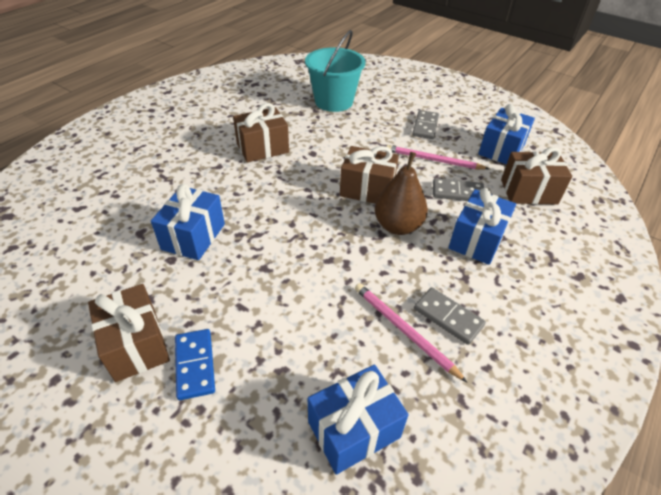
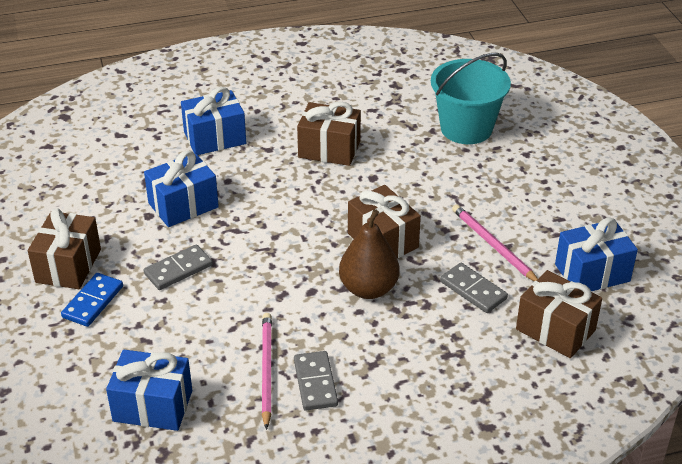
camera: 40 degrees right, 5 degrees down
(425, 126) = (536, 205): grey domino -> grey domino (178, 269)
(477, 240) = (429, 341): blue gift -> blue gift (215, 138)

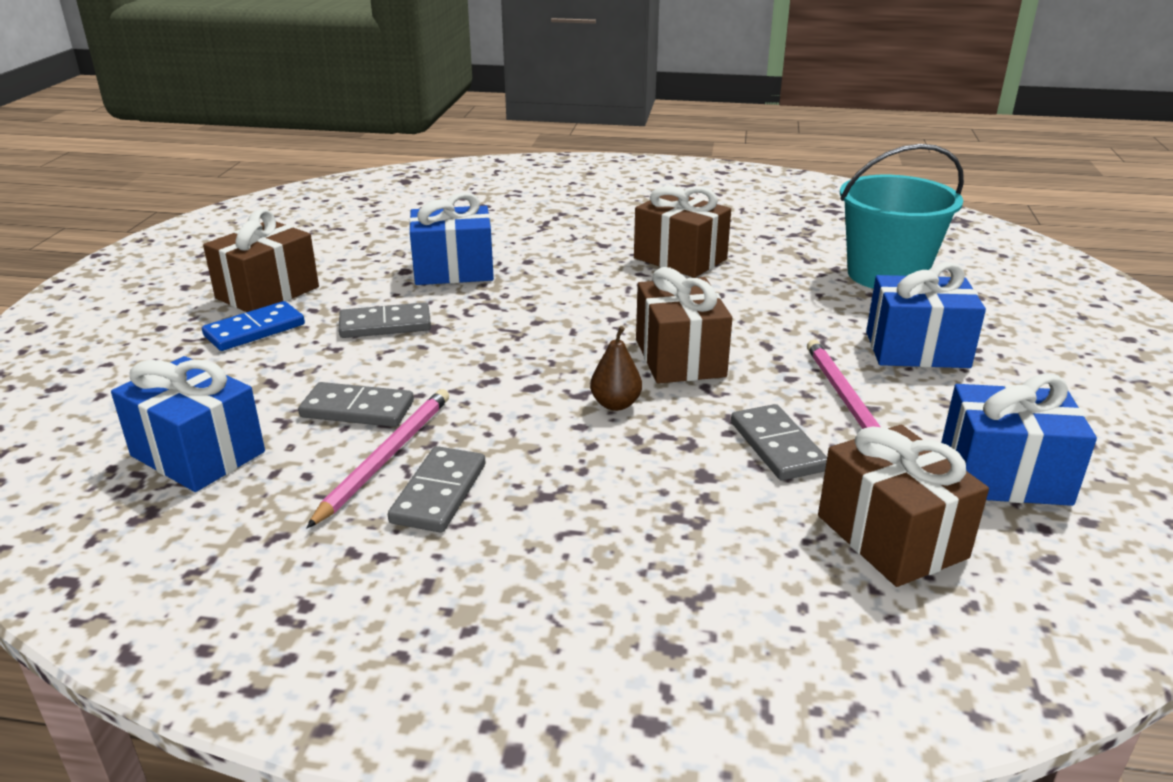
camera: 25 degrees right, 10 degrees down
(215, 138) = (548, 224): blue gift -> blue gift (917, 349)
(220, 342) = (357, 409): none -> grey domino
(368, 289) = (615, 404): brown pear -> brown pear, size x0.54

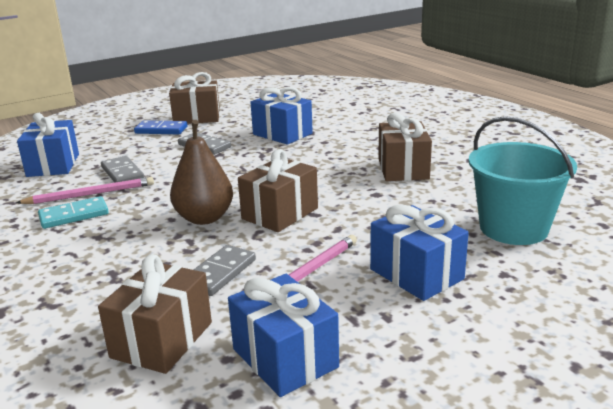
camera: 50 degrees right, 5 degrees down
(439, 493) = (74, 215): grey domino -> turquoise domino
(615, 404) = (204, 218): brown pear -> brown pear, size x1.86

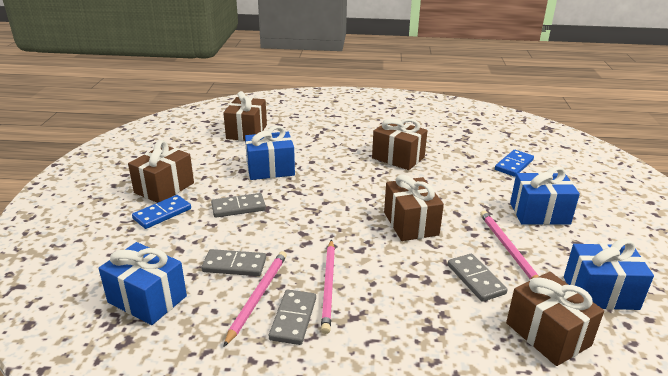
camera: 55 degrees left, 5 degrees up
(74, 215) = (293, 319): turquoise domino -> grey domino
(131, 213) = (328, 286): none -> pink pencil
(204, 218) = (381, 256): brown pear -> none
(331, 105) = (246, 132): none -> brown gift
(513, 228) = (514, 165): turquoise bucket -> blue domino

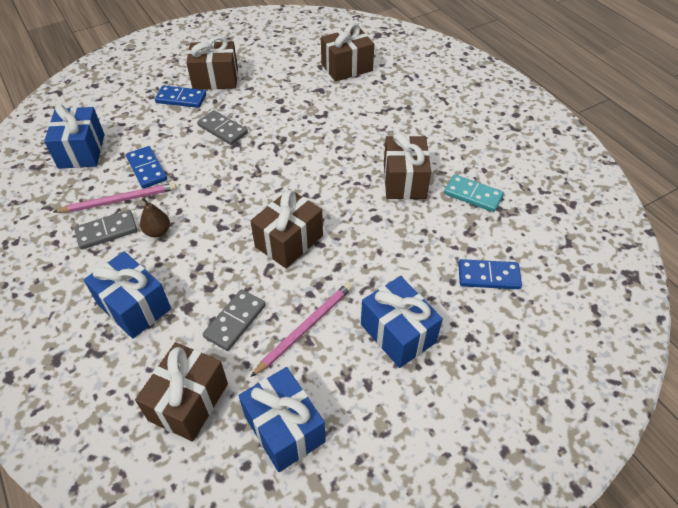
camera: 55 degrees right, 20 degrees up
(234, 265) = (147, 169): grey domino -> blue domino
(270, 169) = (297, 114): blue gift -> blue gift (134, 306)
(328, 286) = (158, 231): pink pencil -> brown pear
(438, 142) = (473, 195): none -> turquoise domino

